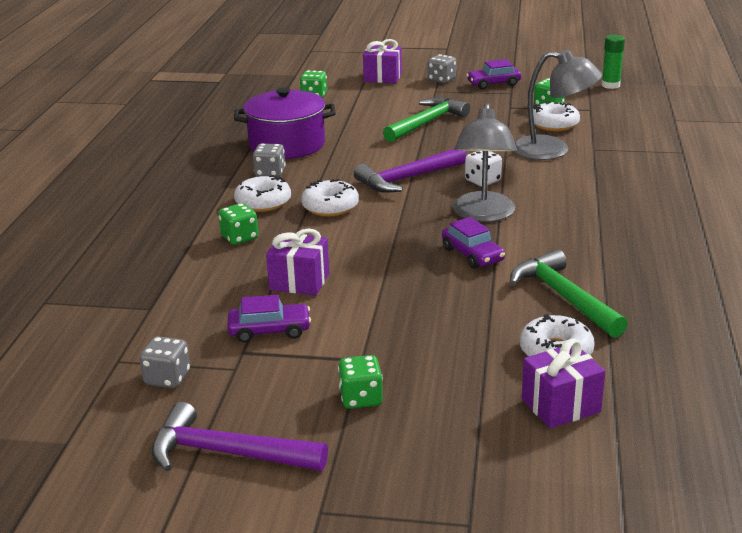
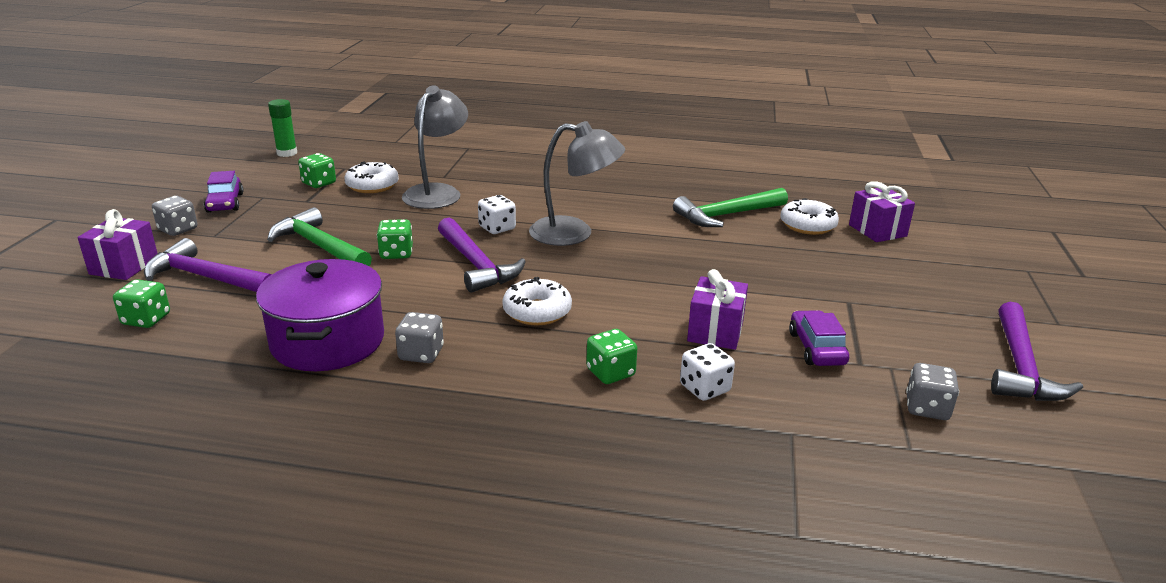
camera: 90 degrees left, 0 degrees up
(213, 274) = (705, 388): none -> white dice
(263, 202) = (512, 358): white donut -> none
(361, 398) = (907, 303): green dice -> green dice (396, 253)
(370, 100) = (206, 277): none -> purple hammer
(472, 255) = (655, 243): purple car -> none

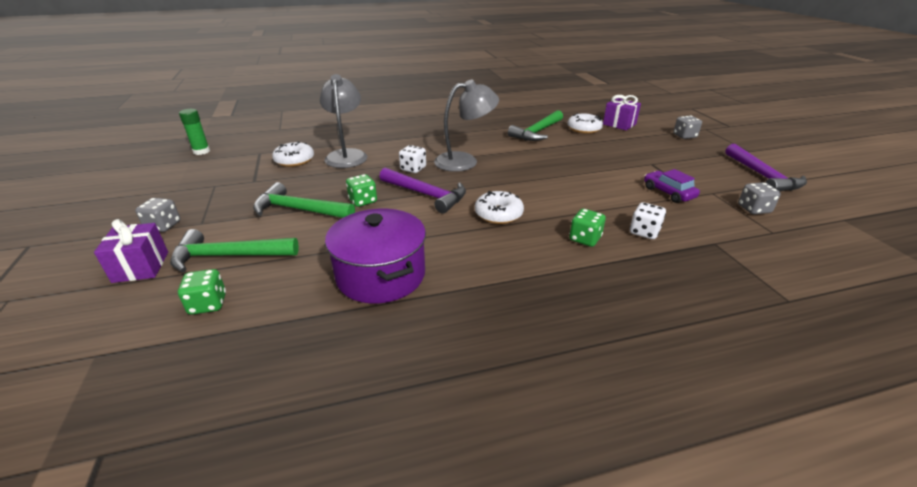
camera: 25 degrees left, 5 degrees up
(206, 277) = (229, 256): purple hammer -> green hammer
(225, 203) = (185, 197): purple car -> none
(319, 183) = (251, 167): green dice -> none
(421, 354) = (457, 263): grey dice -> grey dice (684, 136)
(715, 331) = (609, 198): purple gift -> none

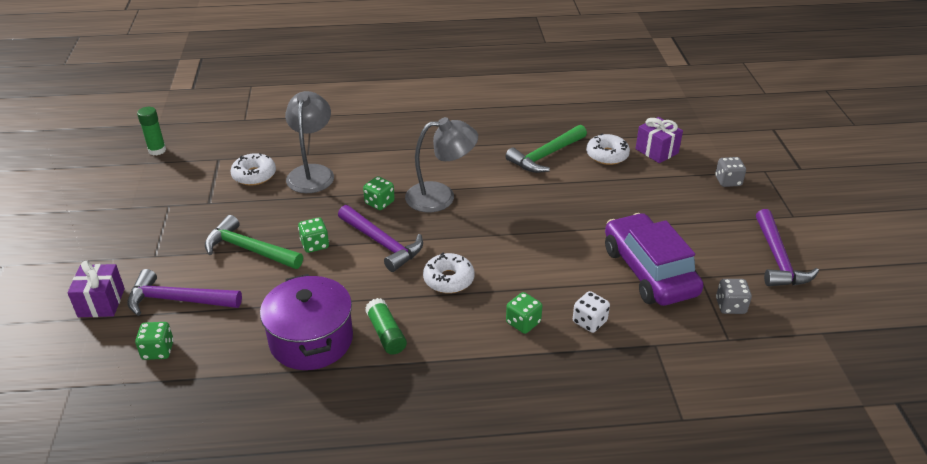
camera: 10 degrees right, 5 degrees up
(163, 226) = (119, 255): grey dice -> none
(229, 256) = (178, 300): green hammer -> purple hammer
(413, 169) = (379, 203): white dice -> green dice
(457, 261) = (386, 334): none -> green glue stick
(668, 193) = (649, 271): purple car -> purple car, size x2.01

